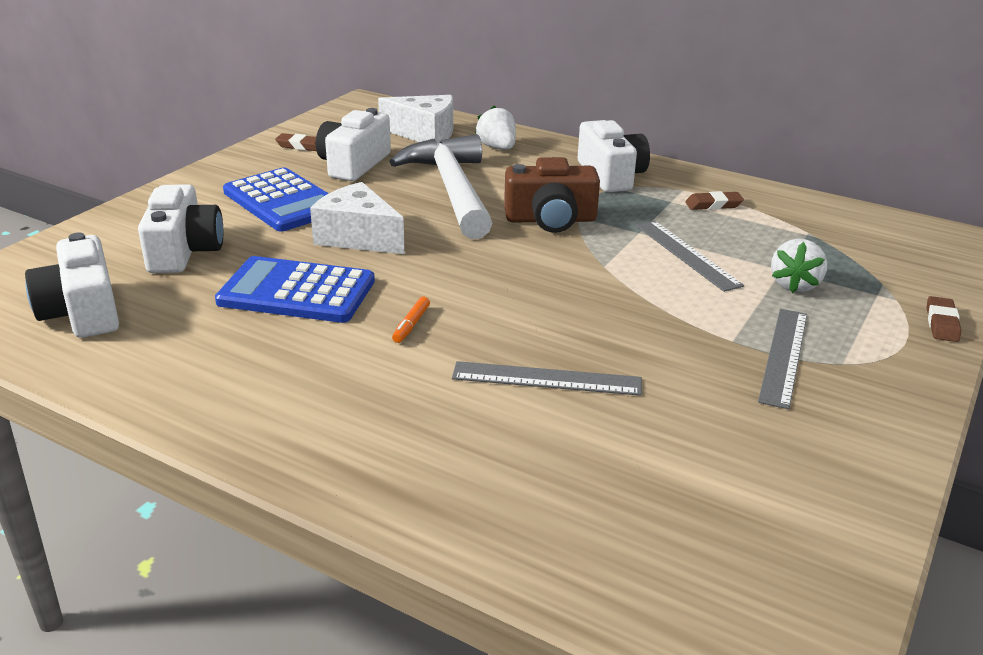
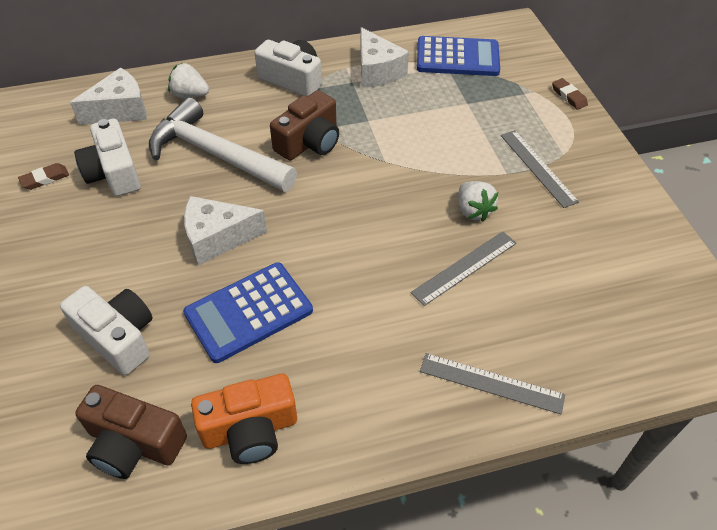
camera: 45 degrees left, 20 degrees up
(82, 312) = (134, 443): white camera -> brown camera
(163, 358) = (250, 430): none -> orange camera
(283, 201) = (117, 241): blue calculator -> blue calculator (457, 57)
(411, 325) = (350, 285): orange marker -> none
(686, 254) = (412, 122): grey ruler -> grey ruler (491, 383)
(713, 205) = (377, 71): brown eraser -> white cheese
(795, 285) = (486, 111): white strawberry -> white strawberry (473, 211)

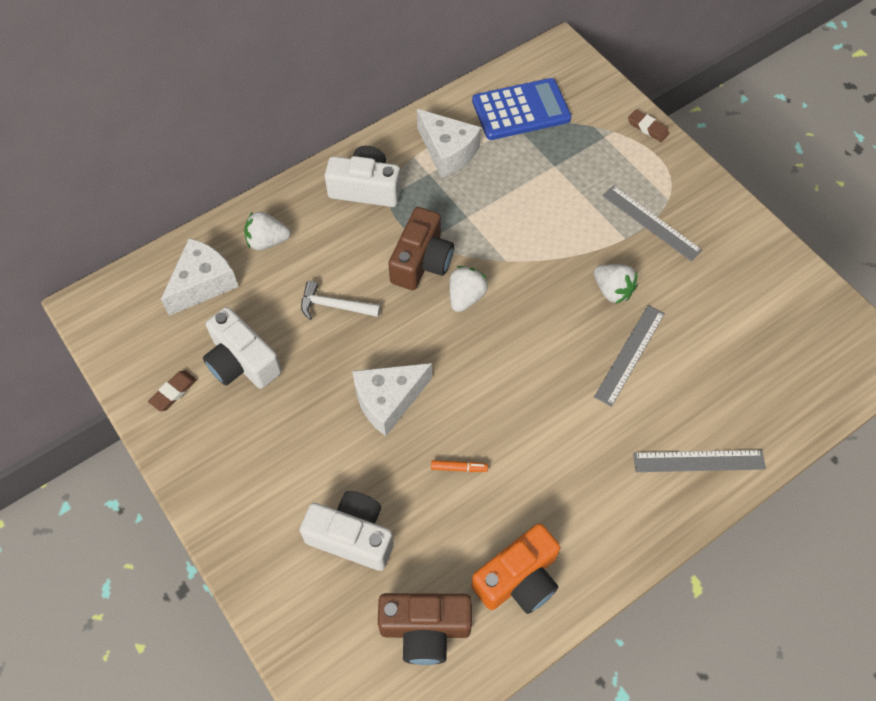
camera: 20 degrees left, 10 degrees up
(215, 154) = (334, 306): white hammer -> white hammer, size x0.47
(249, 312) = (459, 468): blue calculator -> orange marker
(333, 178) = (466, 297): none -> white strawberry

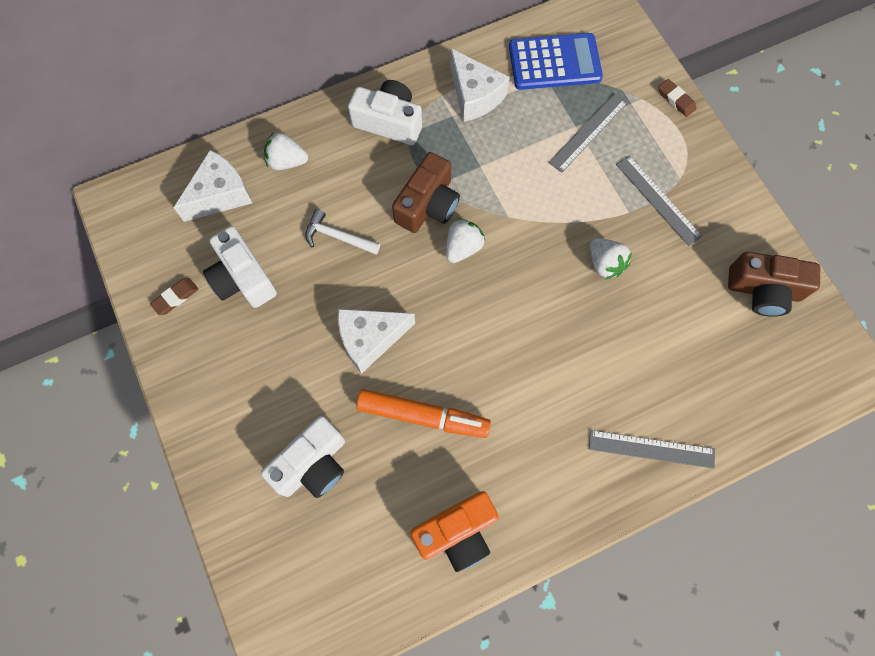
camera: 10 degrees right, 10 degrees up
(352, 536) = (313, 464): white camera -> white camera turned 105 degrees clockwise
(425, 629) = (362, 564): brown camera -> brown camera (763, 290)
(459, 468) = (423, 416): orange marker -> orange marker, size x2.47
(630, 354) = (608, 331): grey ruler -> grey ruler (588, 132)

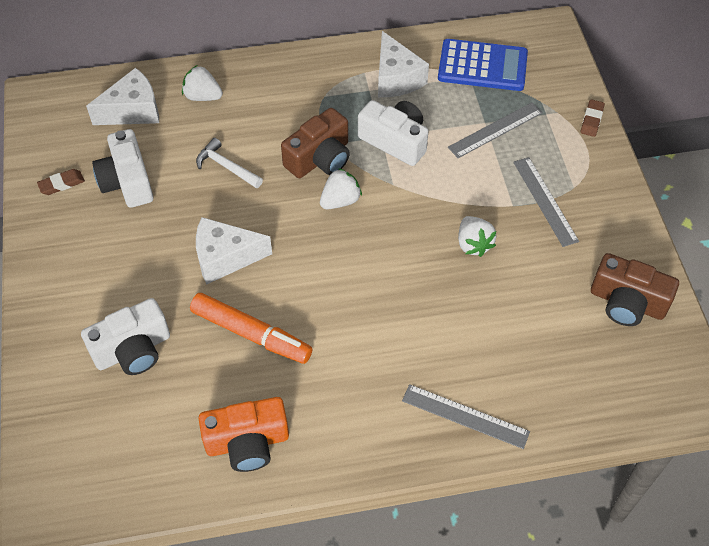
camera: 15 degrees right, 15 degrees down
(389, 122) = (308, 83): white camera -> white camera (395, 141)
(676, 100) = (591, 120): brown eraser -> brown eraser turned 45 degrees clockwise

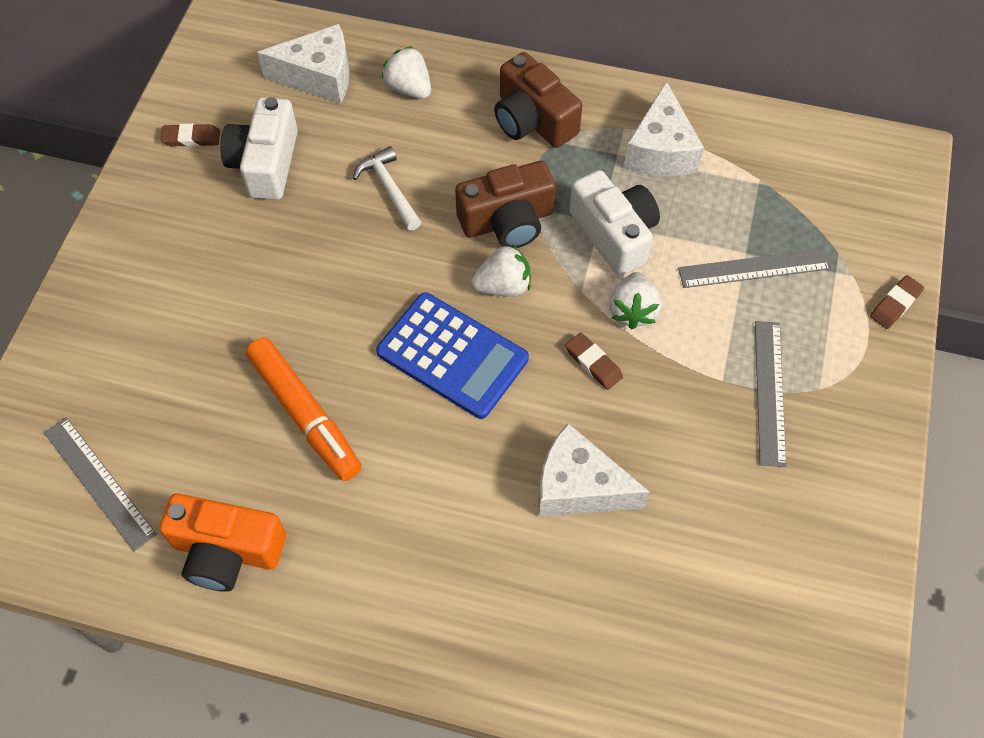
camera: 25 degrees right, 5 degrees up
(133, 350) = (161, 376): white camera -> none
(225, 257) = (326, 304): white cheese -> white cheese (579, 487)
(426, 226) = (593, 363): none -> brown eraser
(465, 416) = (507, 639): grey ruler -> grey ruler (99, 482)
(473, 244) = (642, 412): white strawberry -> white strawberry (632, 311)
(482, 66) = (784, 174): blue calculator -> blue calculator (452, 355)
(627, 302) = (807, 580): brown camera -> brown camera (533, 120)

